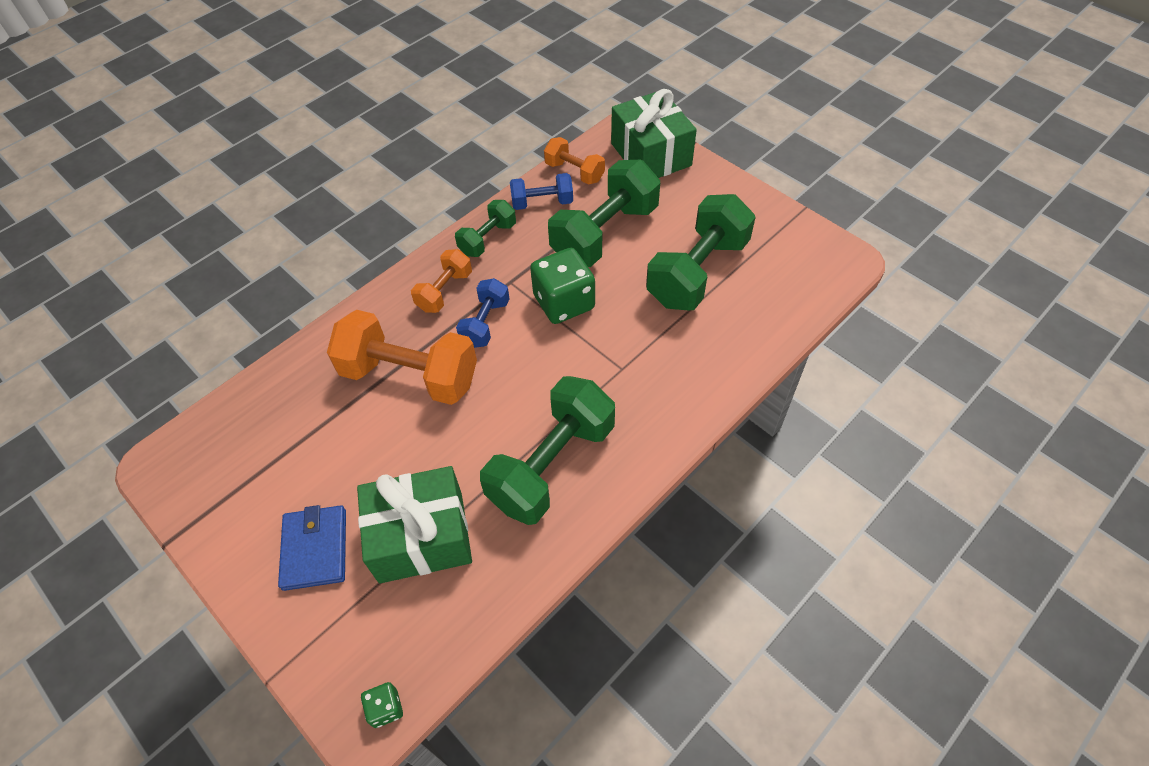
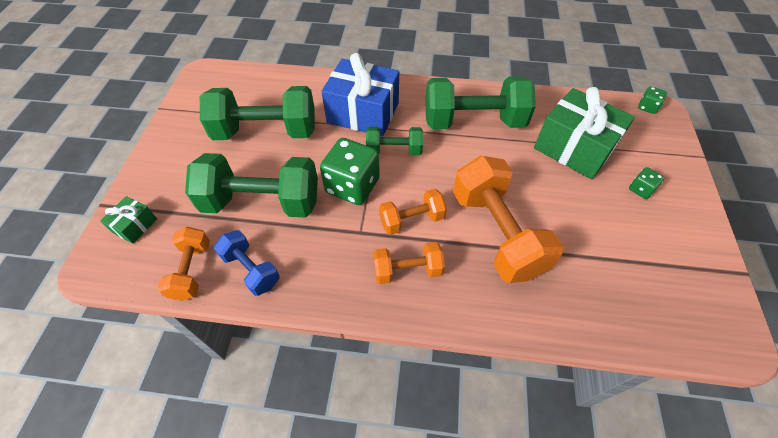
camera: 130 degrees left, 0 degrees up
(315, 549) = (640, 189): blue wallet -> green dice
(485, 323) = (412, 220): blue dumbbell -> orange dumbbell
(487, 239) = (326, 281): green dumbbell -> green dumbbell (394, 151)
(651, 154) = (135, 225): green gift -> green gift, size x0.46
(658, 366) = (363, 113): none -> blue gift

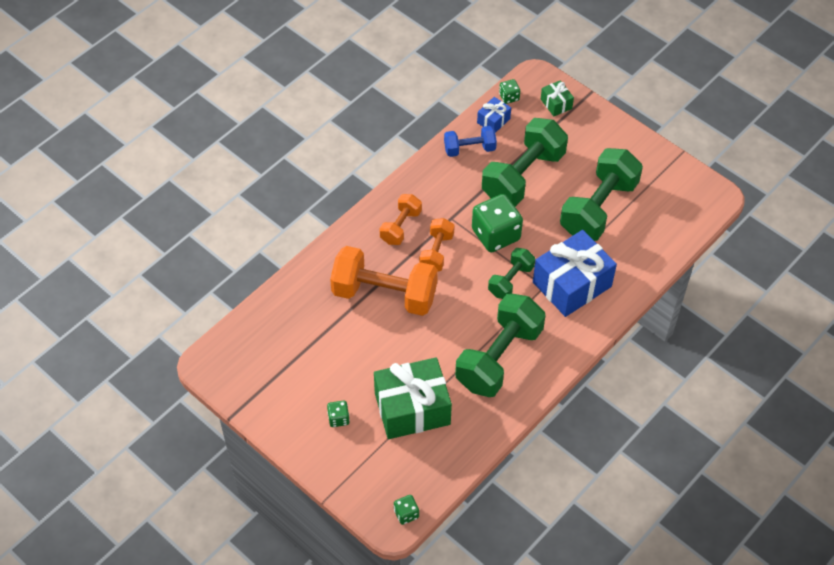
camera: 125 degrees right, 0 degrees up
(143, 276) = (509, 97): none -> green dice
(192, 270) = (493, 121): orange dumbbell -> blue gift

